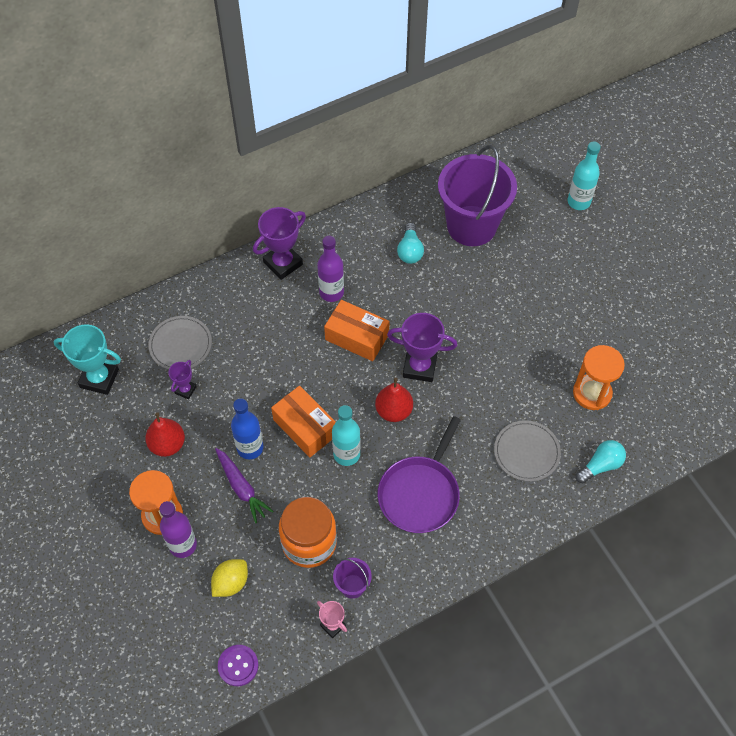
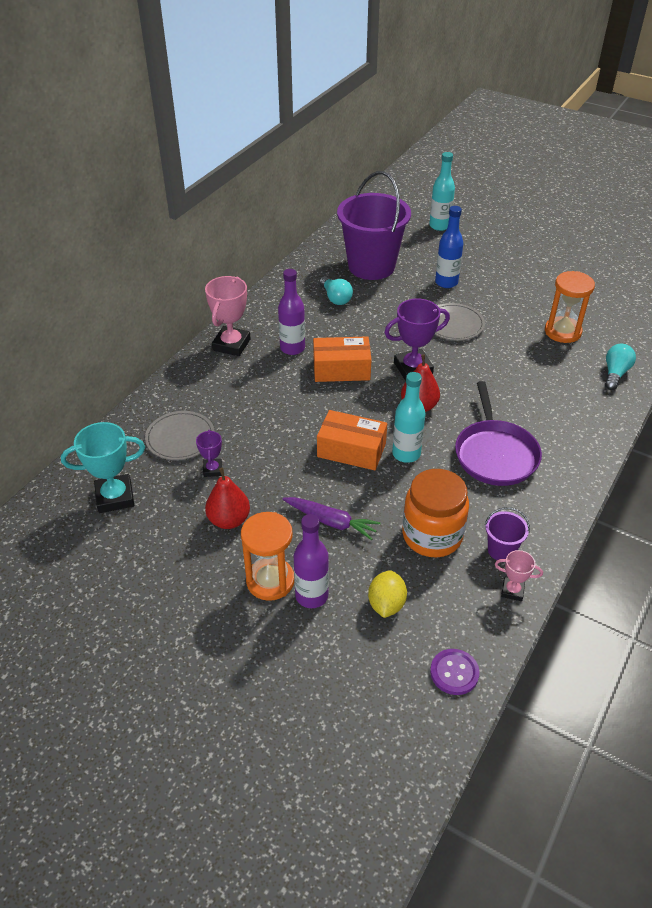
camera: 30 degrees left, 15 degrees down
(250, 448) = (313, 487): blue bottle -> blue bottle (446, 282)
(283, 263) = (231, 345): purple trophy -> pink trophy
(526, 452) = (552, 389): grey plate -> grey plate (454, 324)

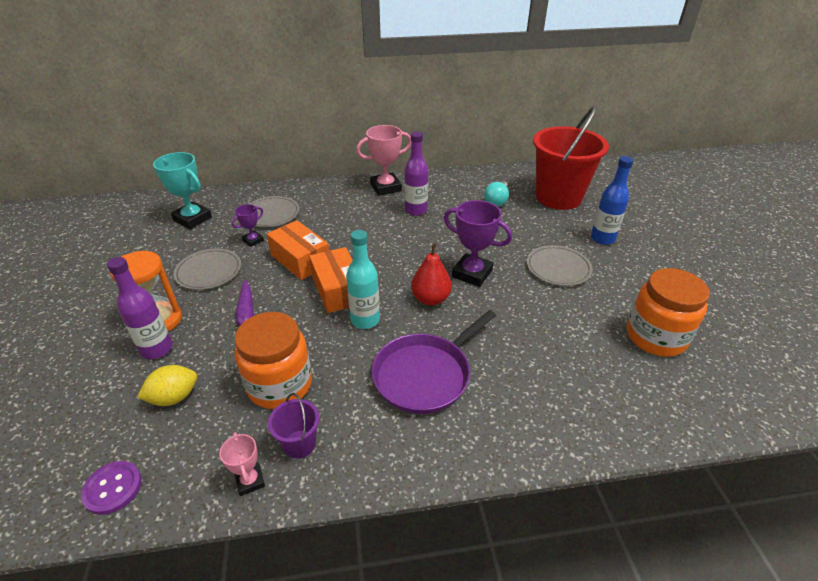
camera: 50 degrees right, 5 degrees down
(229, 520) = (208, 271): red pear -> grey plate
(341, 369) = (422, 241): orange box -> orange box (300, 260)
(371, 266) = (558, 197): purple bucket -> red bucket
(439, 226) = (664, 202): turquoise bottle -> none
(562, 332) = (655, 337): orange hourglass -> orange jar
(615, 373) = (656, 408): turquoise light bulb -> none

